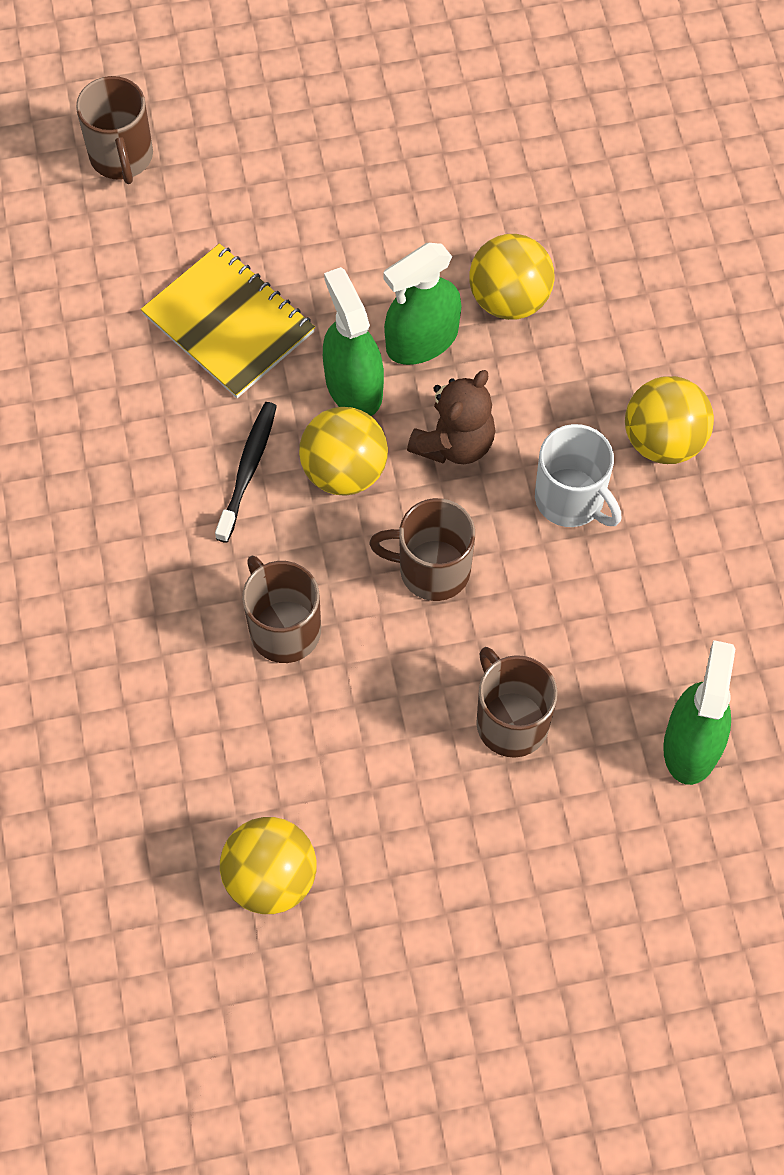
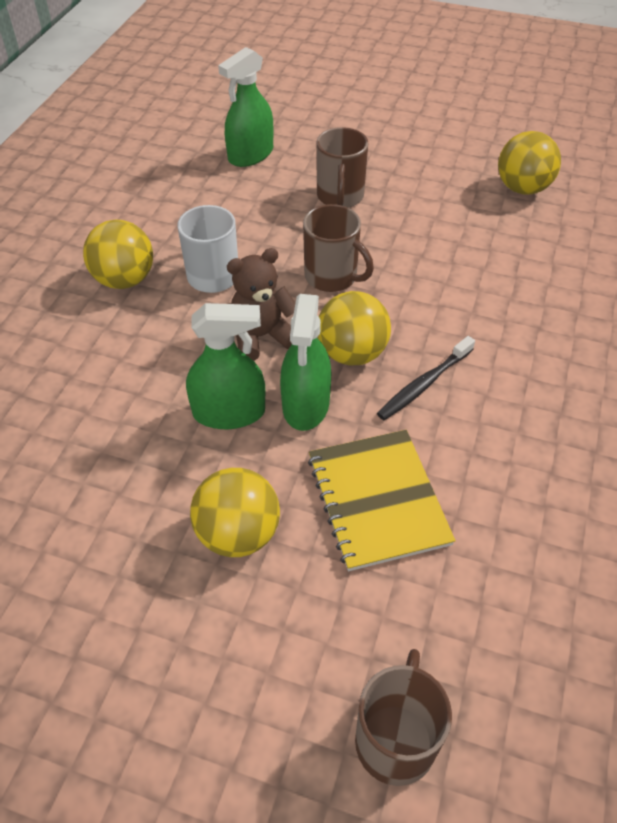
camera: 150 degrees left, 15 degrees down
(284, 628) = (451, 286): brown mug -> none
(509, 299) = (139, 410): yellow ball -> yellow ball (238, 534)

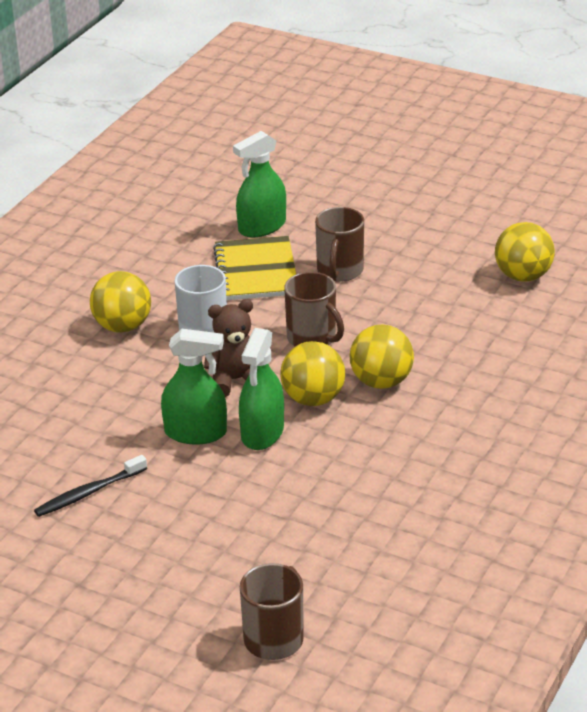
camera: 10 degrees right, 15 degrees down
(238, 534) = (185, 513): yellow ball -> yellow ball (381, 382)
(378, 500) = (304, 502): yellow notebook -> yellow notebook (256, 271)
(424, 384) = (369, 427): black toothbrush -> black toothbrush (88, 493)

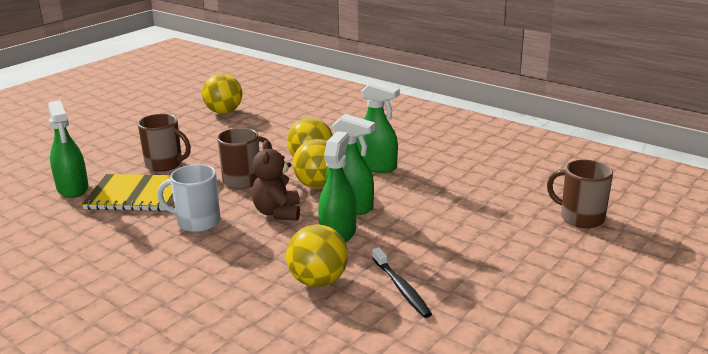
camera: 80 degrees left, 10 degrees down
(122, 326) = (163, 260): yellow ball -> yellow ball (318, 281)
(384, 440) = (376, 166): none -> green spray bottle

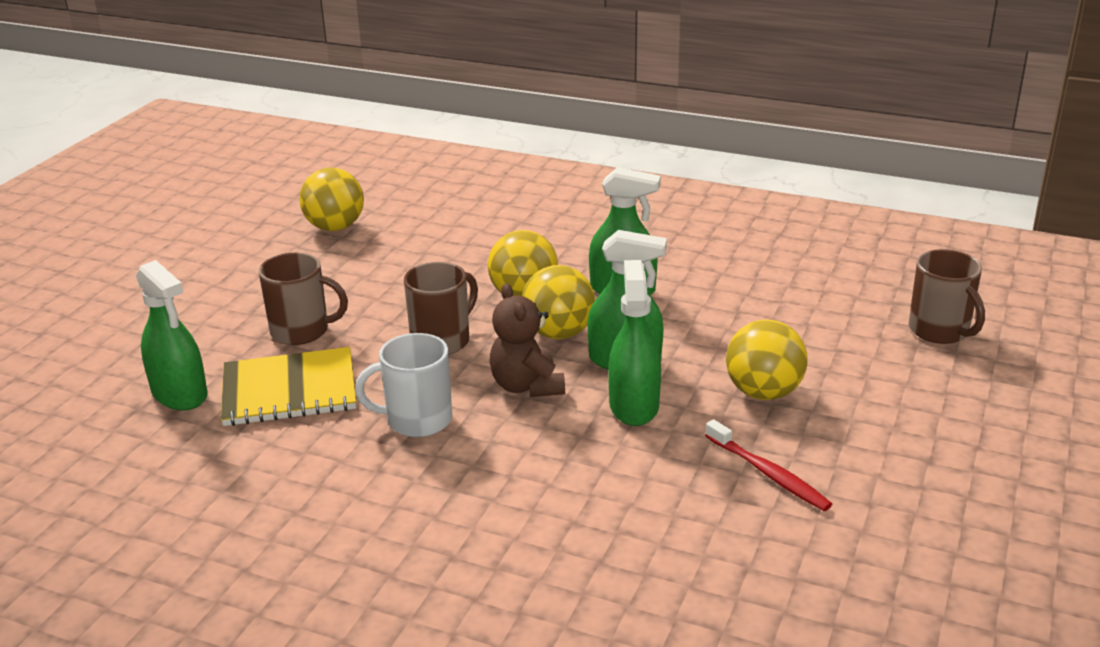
camera: 15 degrees left, 5 degrees up
(318, 281) = (650, 483): yellow ball -> yellow ball (763, 392)
(401, 288) = (768, 474): black toothbrush -> red toothbrush
(580, 218) = (939, 331): brown mug -> brown mug turned 135 degrees counterclockwise

